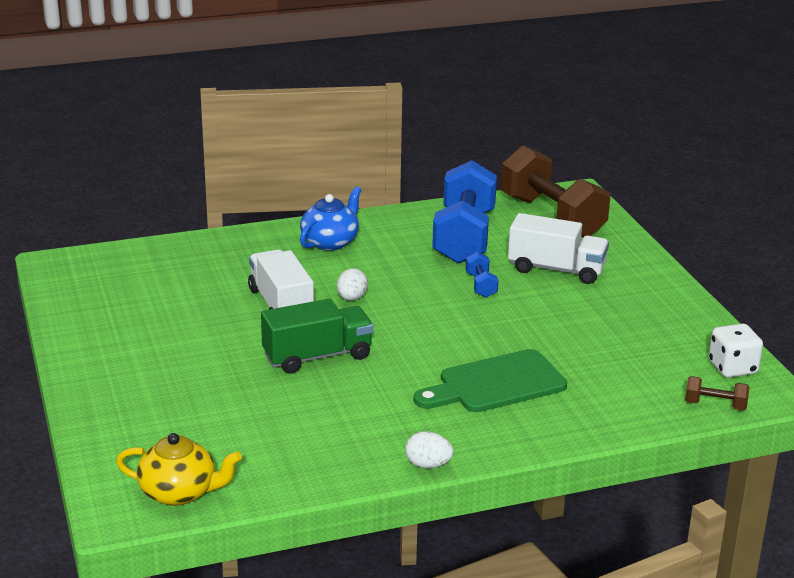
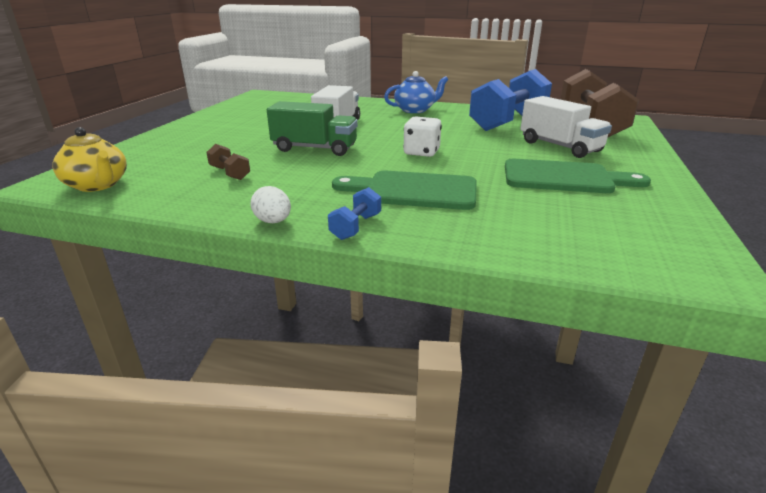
camera: 35 degrees right, 0 degrees up
(351, 298) = (386, 131): white egg -> none
(481, 285) = (486, 142): blue dumbbell -> blue dumbbell (356, 227)
(600, 320) = (564, 178): none -> green cutting board
(715, 405) = (623, 264): brown dumbbell -> brown dumbbell (230, 173)
(732, 368) = (677, 240): white dice -> white dice (421, 152)

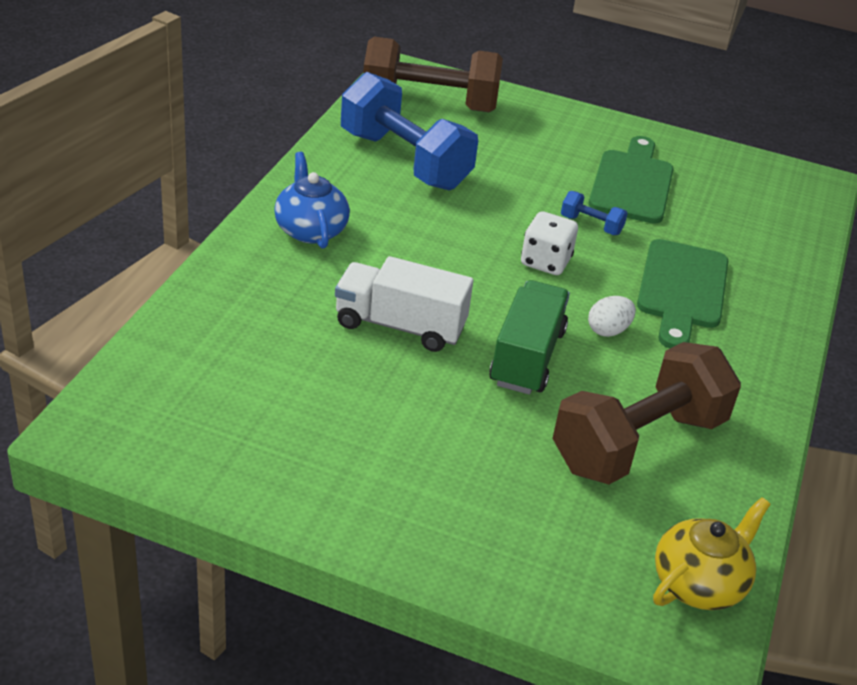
camera: 90 degrees left, 10 degrees up
(230, 173) = (638, 443): brown dumbbell -> brown dumbbell, size x2.44
(273, 221) = (781, 398): white egg -> white egg (608, 330)
(356, 227) = (781, 340): blue dumbbell -> blue dumbbell (591, 225)
(560, 146) = (523, 154): white truck -> none

